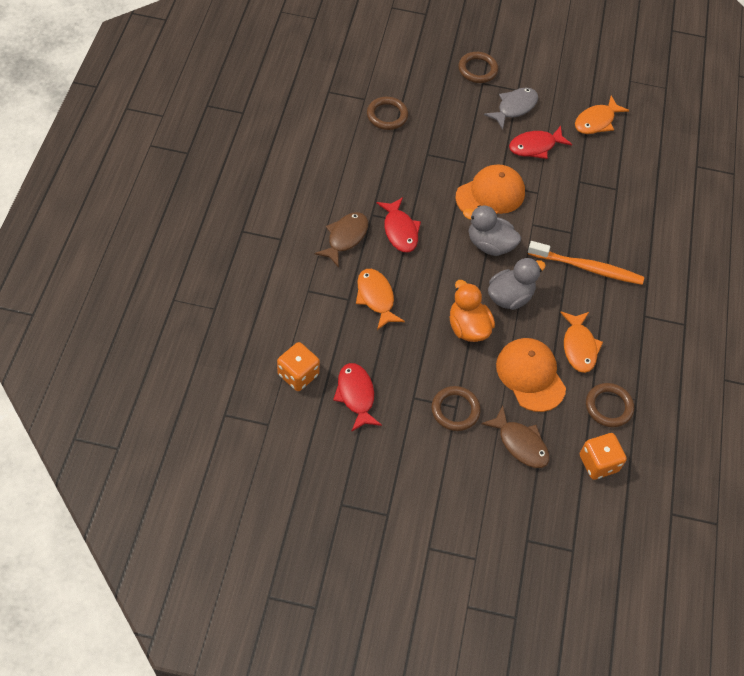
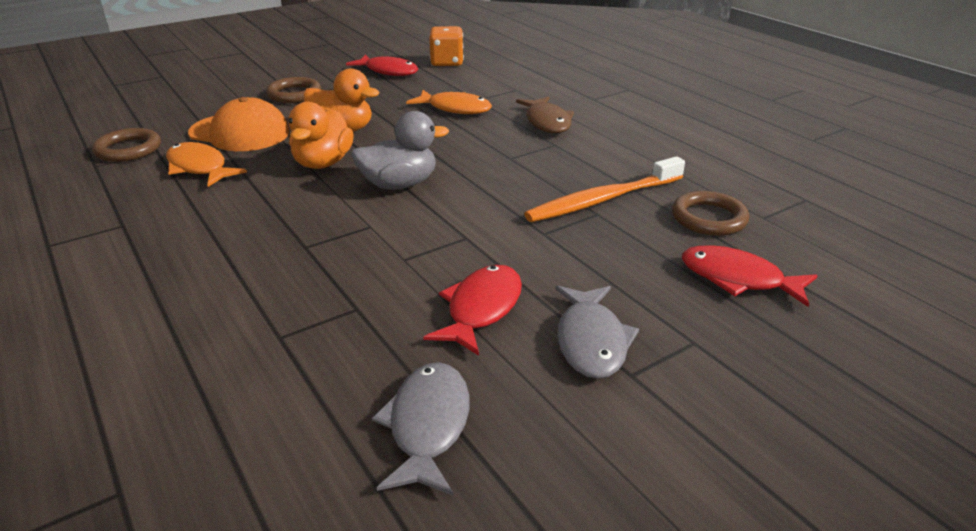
camera: 140 degrees right, 25 degrees down
(400, 230) = (509, 148): red fish -> red fish (738, 279)
(477, 70) = (737, 356): brown ring -> none
(490, 195) = (462, 222): orange cap -> none
(510, 297) = (323, 163): grey duck -> orange duck
(520, 443) = (211, 103): brown fish -> none
(587, 268) = (246, 226): orange toothbrush -> orange toothbrush (602, 200)
(596, 121) = (428, 426): orange fish -> grey fish
(598, 463) = (117, 121): orange dice -> none

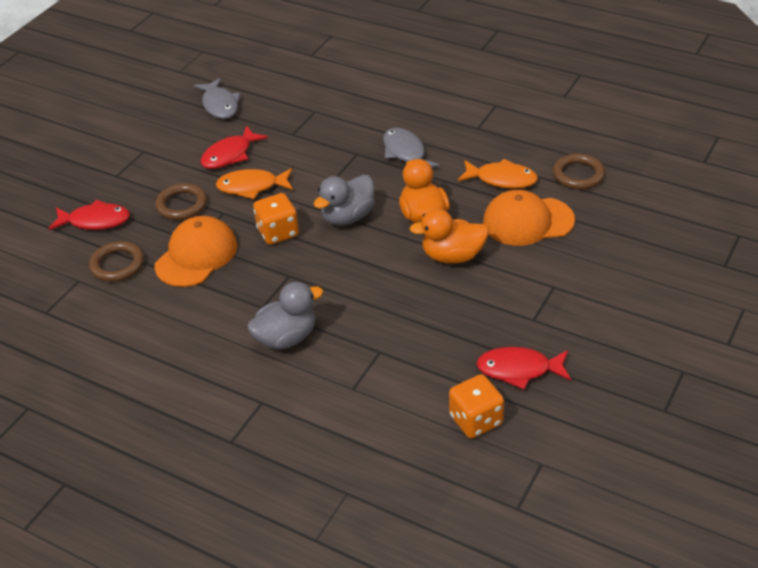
camera: 155 degrees right, 10 degrees up
(294, 94) = (558, 288): brown ring -> brown ring (182, 205)
(455, 108) = (386, 326): orange fish -> orange fish (252, 187)
(481, 309) = (230, 155): red fish -> red fish turned 45 degrees clockwise
(491, 193) = (278, 232): none -> orange dice
(547, 122) = (286, 338): brown fish -> grey duck
(591, 341) = (167, 159): grey fish -> grey fish (405, 153)
(602, 200) = (196, 255): orange toothbrush -> orange cap

